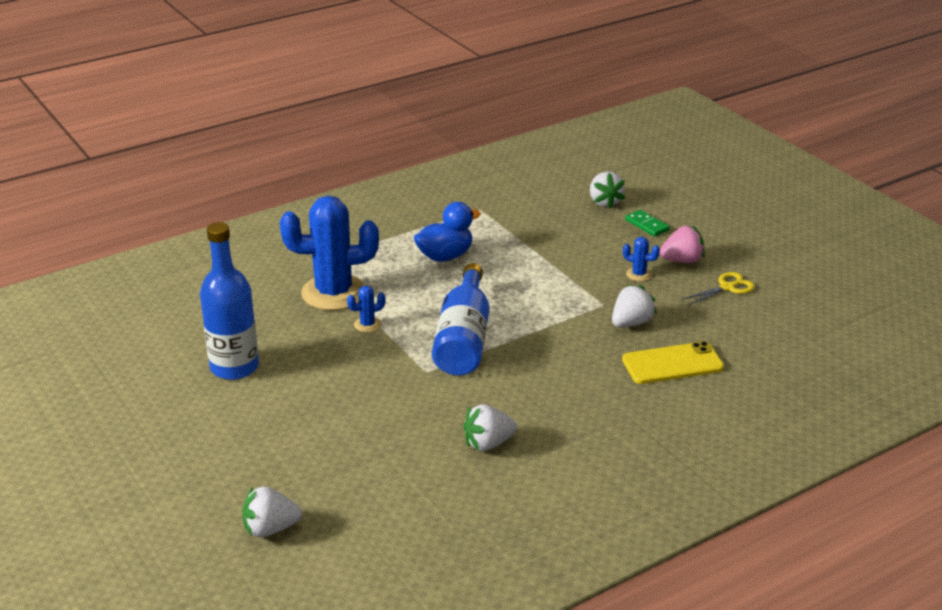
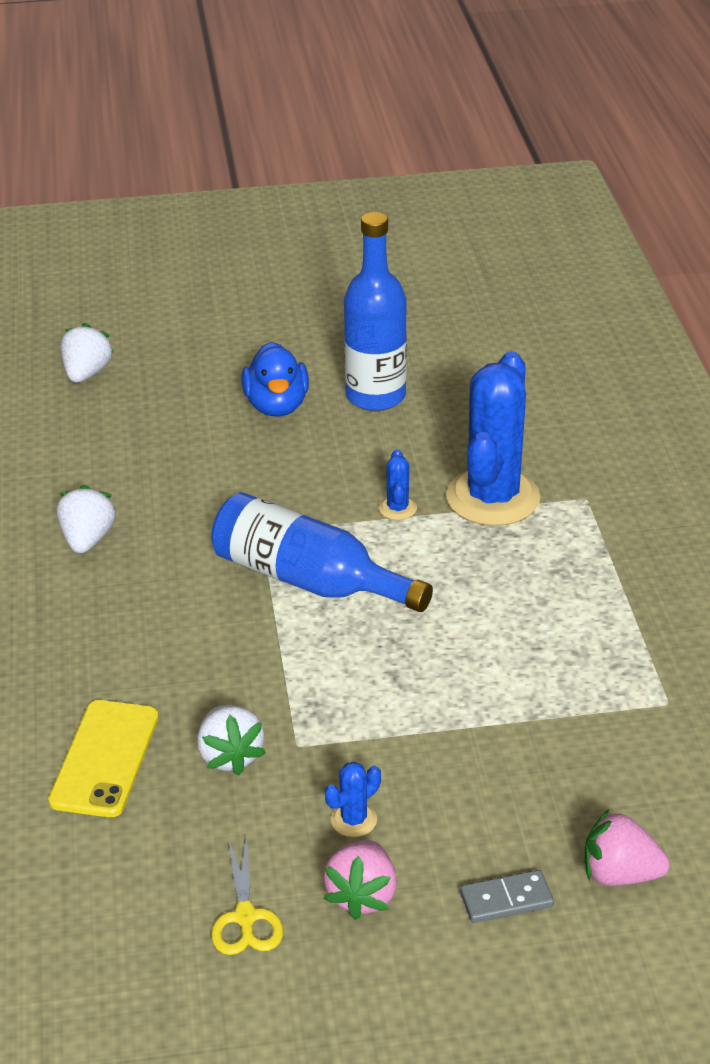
camera: 115 degrees right, 5 degrees up
(445, 256) = (532, 622): blue duck -> blue duck (276, 406)
(605, 202) = (620, 874): white strawberry -> pink strawberry
(647, 225) = (506, 900): green domino -> grey domino

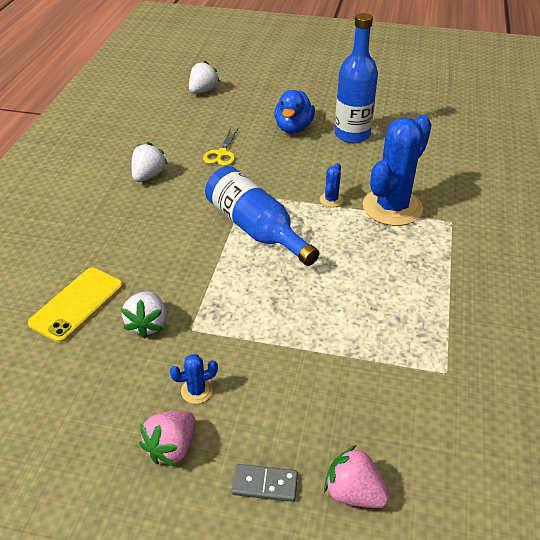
camera: 20 degrees right, 5 degrees up
(245, 917) = (91, 437): yellow scissors -> yellow scissors (221, 154)

